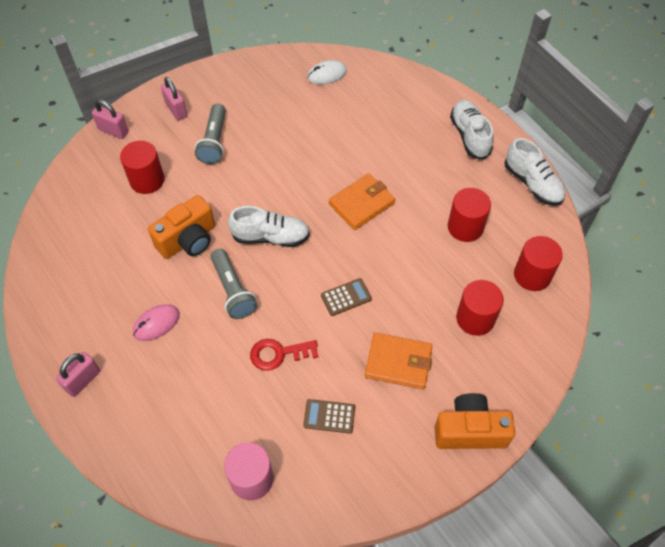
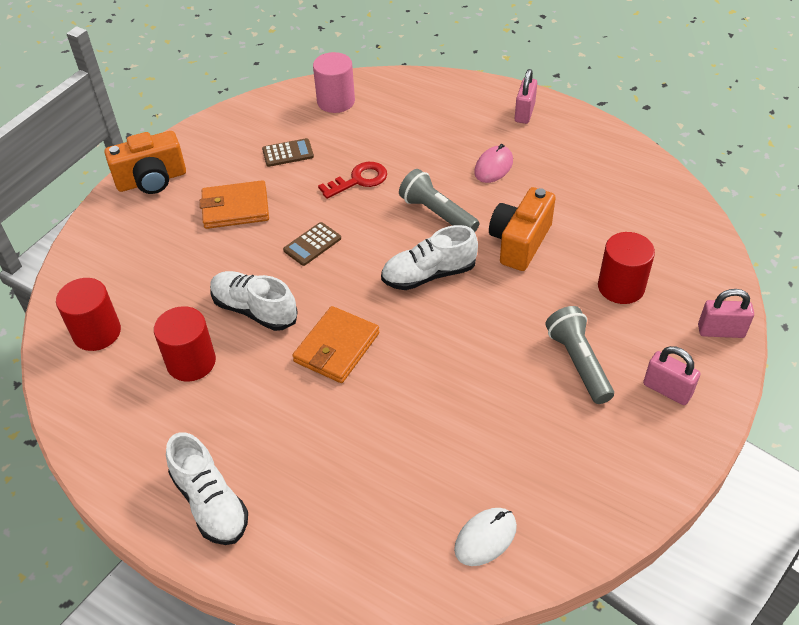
camera: 160 degrees right, 10 degrees down
(475, 318) = (161, 268): red cylinder -> none
(532, 184) = (102, 454): white shoe -> white shoe (254, 310)

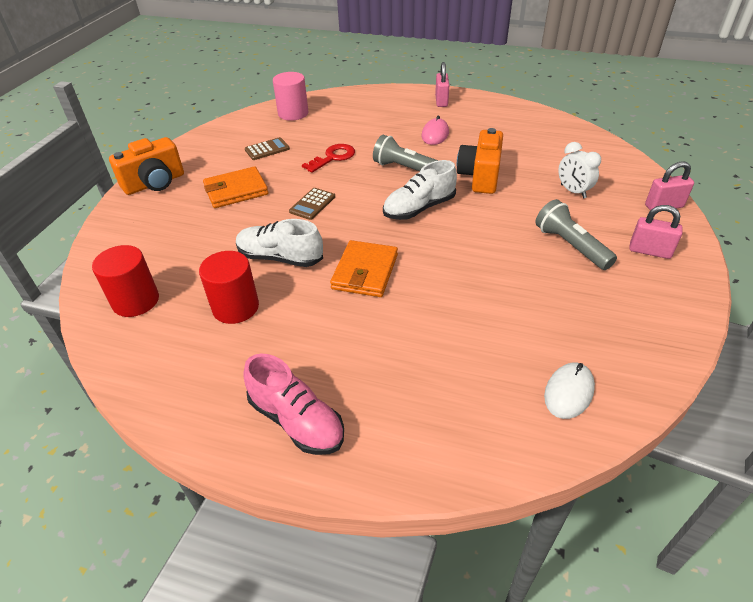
camera: 15 degrees left, 5 degrees down
(210, 503) = (297, 421): white shoe -> pink shoe
(621, 287) = (573, 191): red cylinder -> white clock

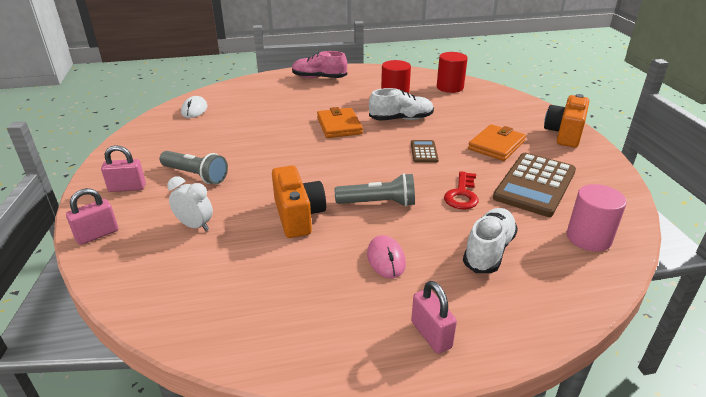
camera: 150 degrees right, 10 degrees down
(267, 149) = (535, 185): brown calculator -> brown calculator, size x2.14
(419, 208) = (335, 171): white shoe -> white shoe (488, 250)

